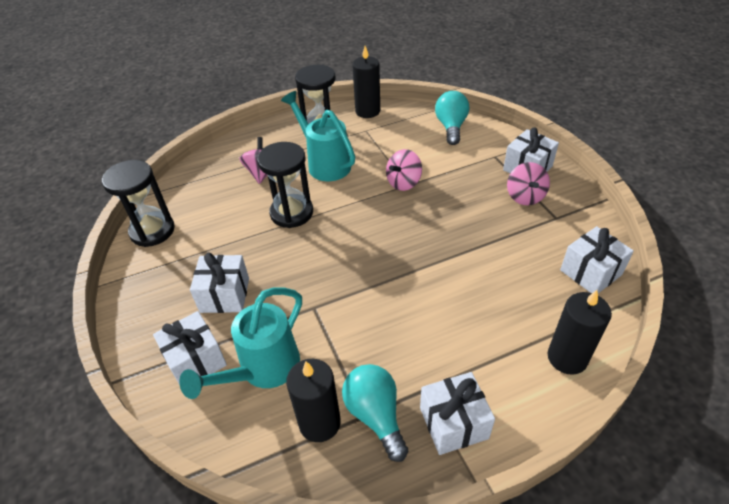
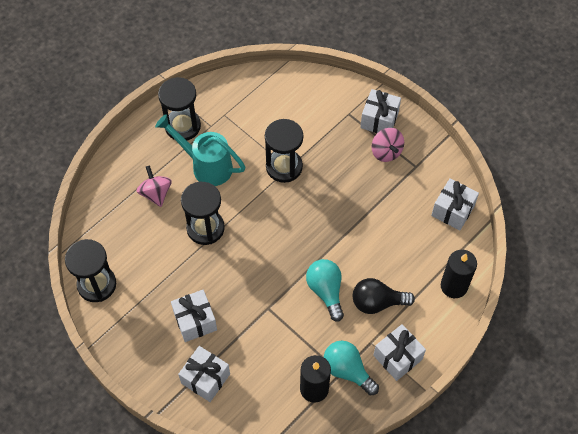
camera: 25 degrees left, 15 degrees up
(263, 369) = (257, 367): turquoise watering can -> none
(367, 111) = (215, 90): black candle -> none
(403, 182) = (284, 167): pink spinning top -> black hourglass
(451, 127) = (299, 89): turquoise light bulb -> turquoise light bulb (326, 291)
(452, 344) = (377, 302): none -> black light bulb

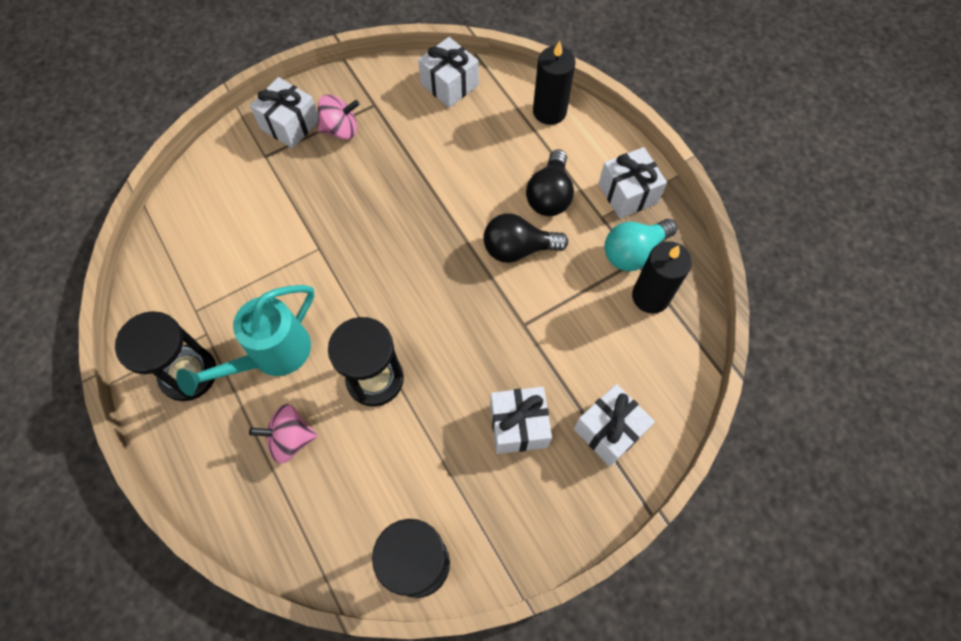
camera: 75 degrees left, 5 degrees up
(284, 167) = (315, 253): black hourglass -> none
(326, 291) = (518, 249): turquoise light bulb -> black light bulb

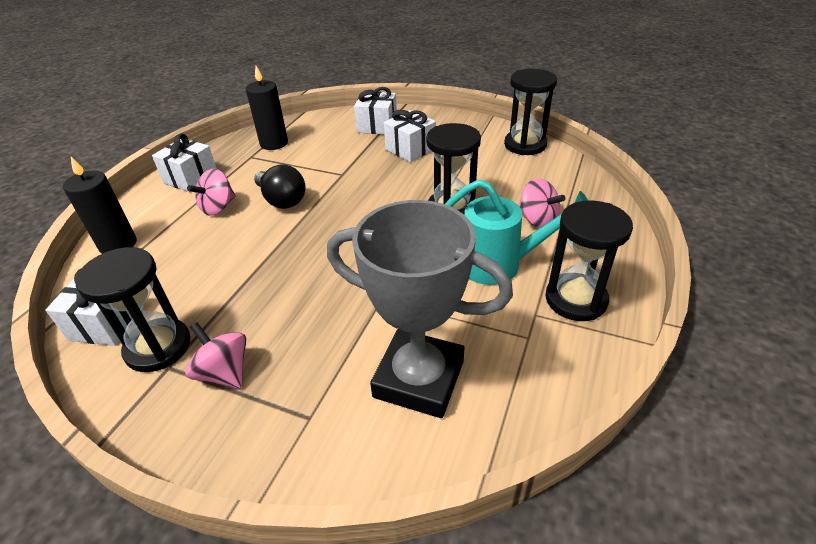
camera: 125 degrees left, 25 degrees down
(232, 224) = (419, 379): none -> grey trophy
(290, 124) = (245, 426): white gift -> none
(398, 104) = (158, 347): none -> black hourglass
(549, 195) = (218, 207): black light bulb -> pink spinning top
(633, 252) = (243, 159): turquoise light bulb -> none

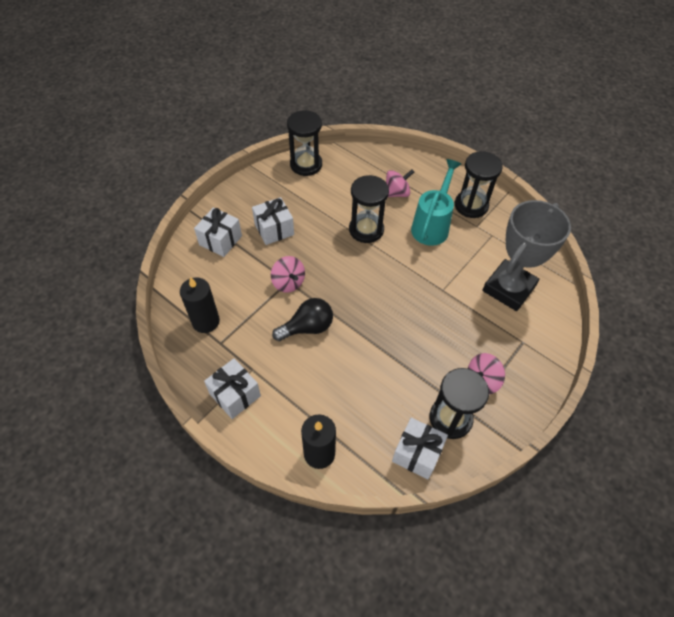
camera: 75 degrees left, 15 degrees up
(218, 207) = (296, 374): pink spinning top -> pink spinning top (288, 282)

